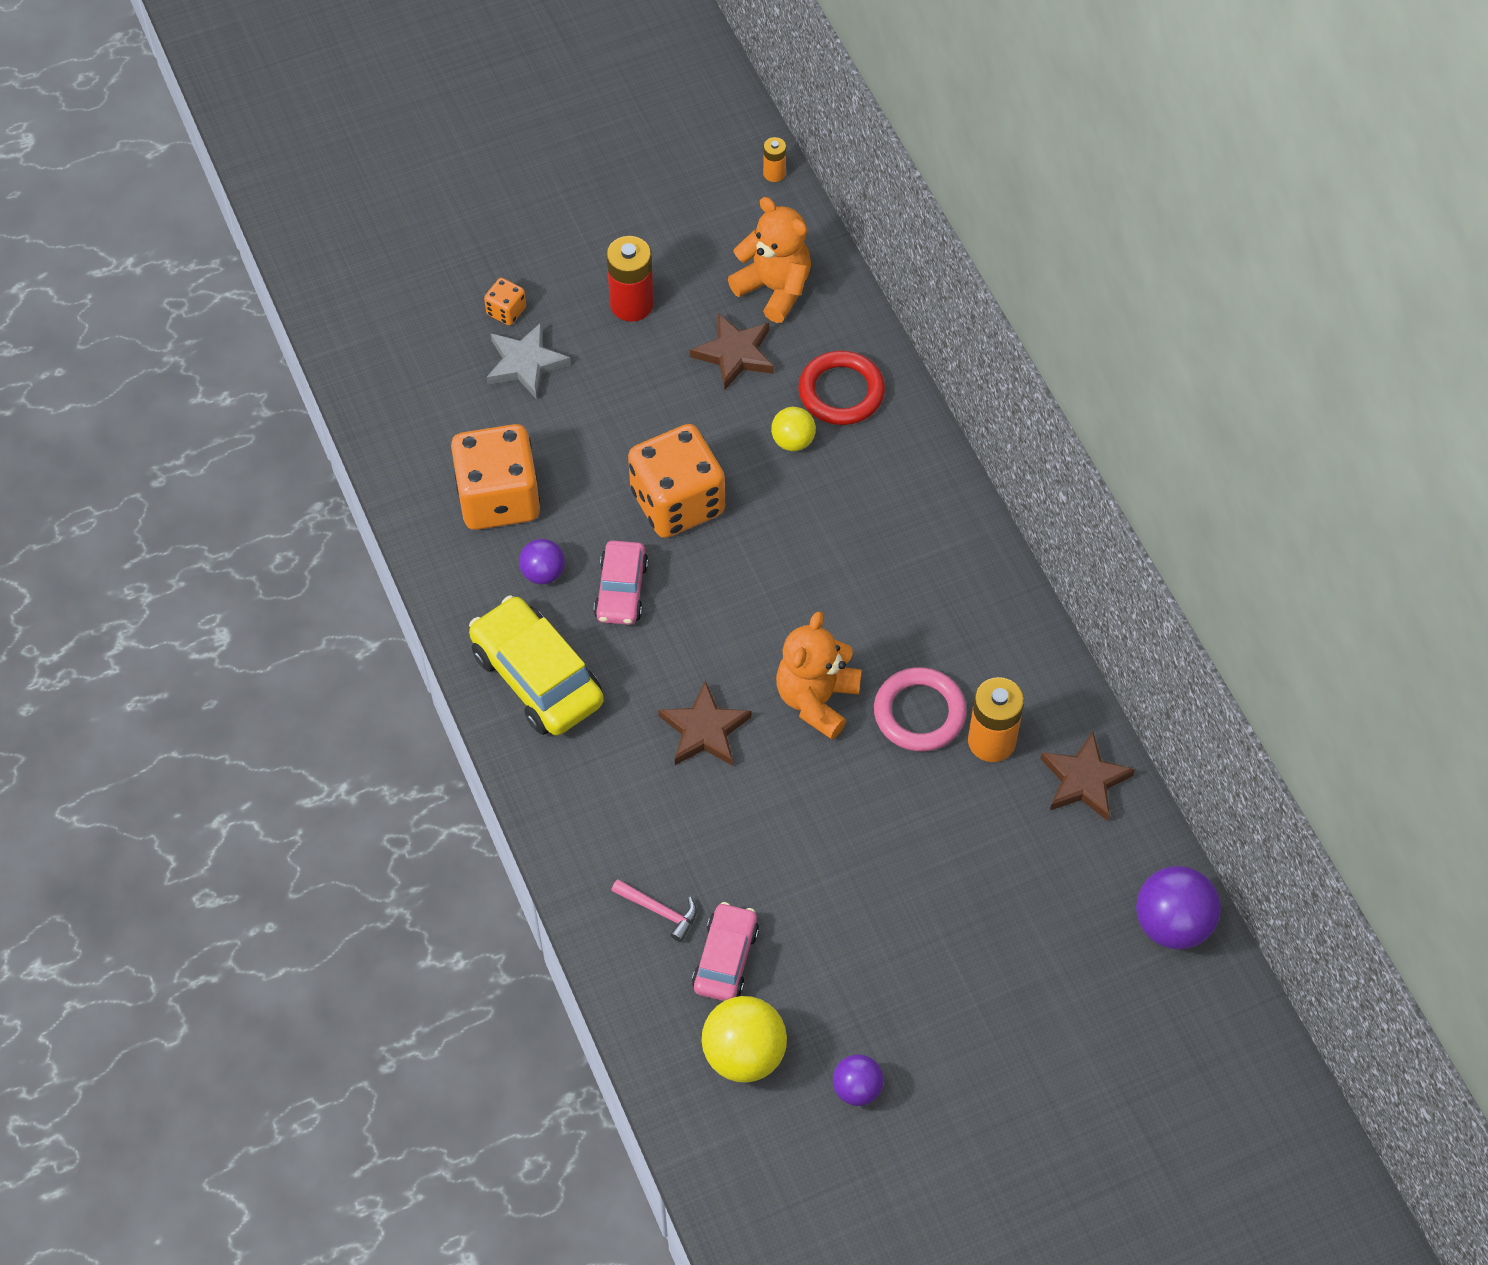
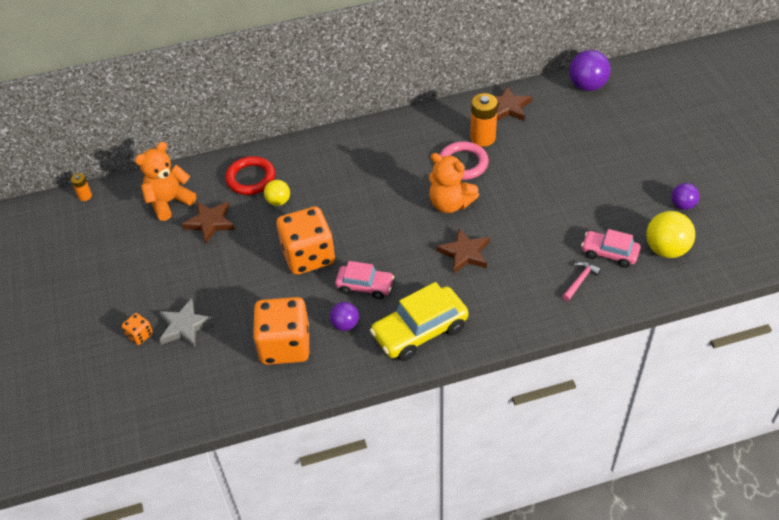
camera: 80 degrees left, 10 degrees down
(631, 304) = (157, 269): red battery -> none

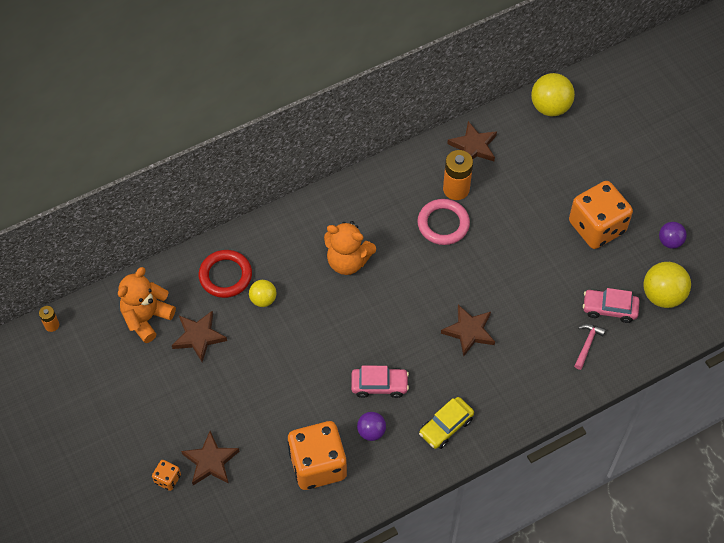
camera: 15 degrees left, 10 degrees up
(184, 326) = (210, 461): grey star -> brown star
(308, 256) = (313, 360): orange dice -> orange dice (597, 227)
(420, 331) = (446, 426): yellow car -> yellow car, size x0.61
(450, 204) = (441, 275): orange teddy bear -> orange teddy bear (348, 261)
(587, 86) = (550, 107): purple ball -> yellow ball

